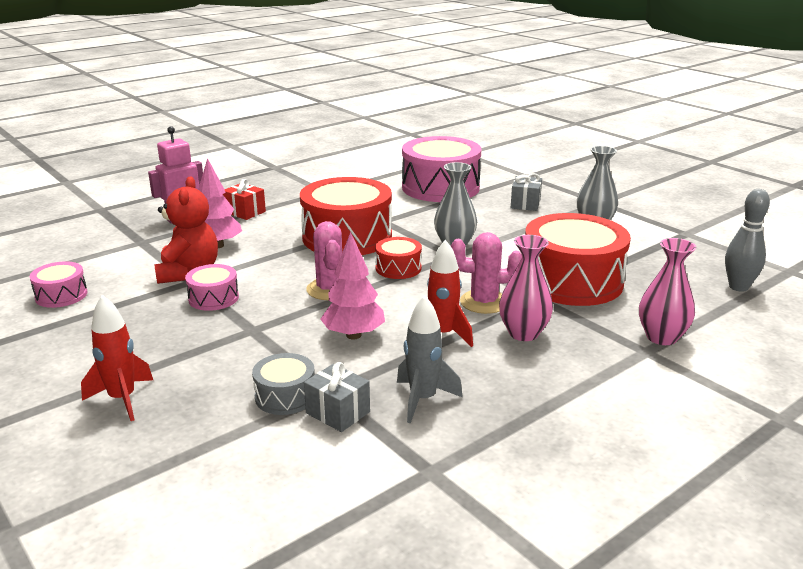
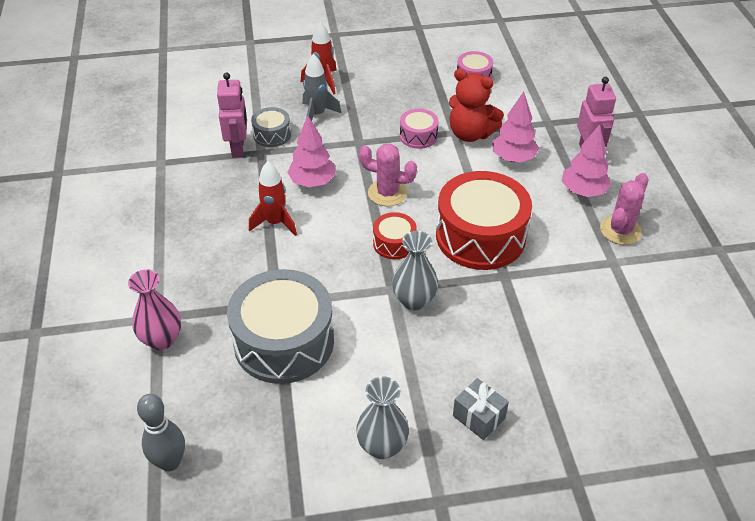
camera: 120 degrees right, 20 degrees up
(245, 212) = (583, 191): red gift -> pink tree
(338, 412) = (238, 148): grey gift -> pink robot
(423, 400) = (217, 183): grey rocket -> grey rocket (317, 115)
(440, 187) = (576, 364): pink drum -> none
(484, 302) = (298, 266): pink cactus -> pink cactus (620, 230)
(523, 333) = (239, 264): pink vase -> none
(572, 281) = (284, 341): red drum -> grey drum

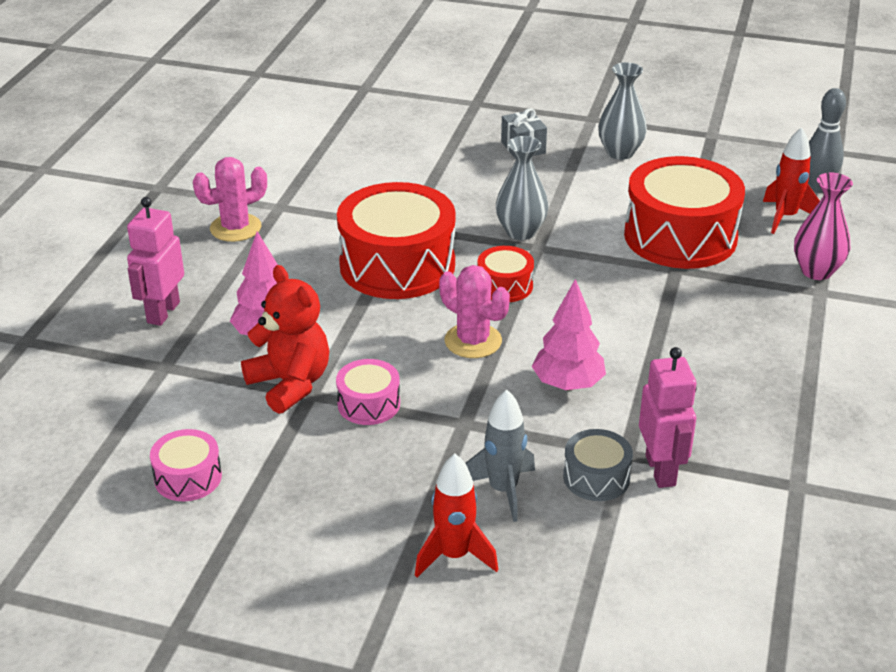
camera: 155 degrees left, 10 degrees down
(238, 148) = (661, 470): pink robot -> pink robot turned 150 degrees clockwise
(275, 223) = (644, 348): red rocket -> red rocket (785, 217)
(284, 341) = (680, 236): grey drum -> red drum
(583, 191) = (227, 273): pink tree -> none

